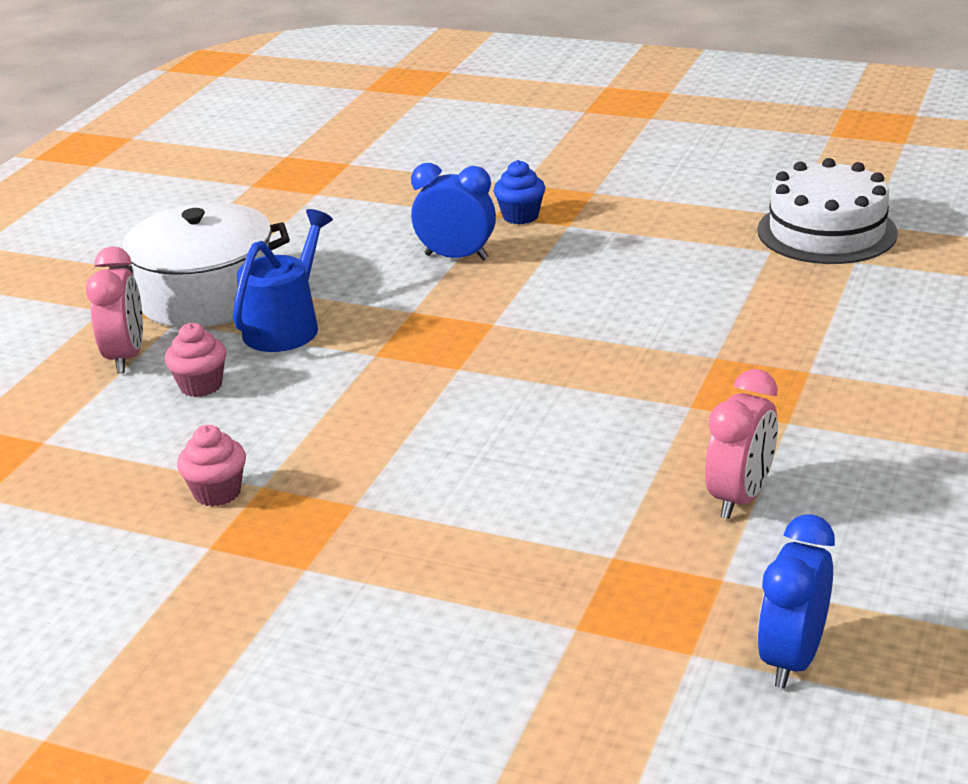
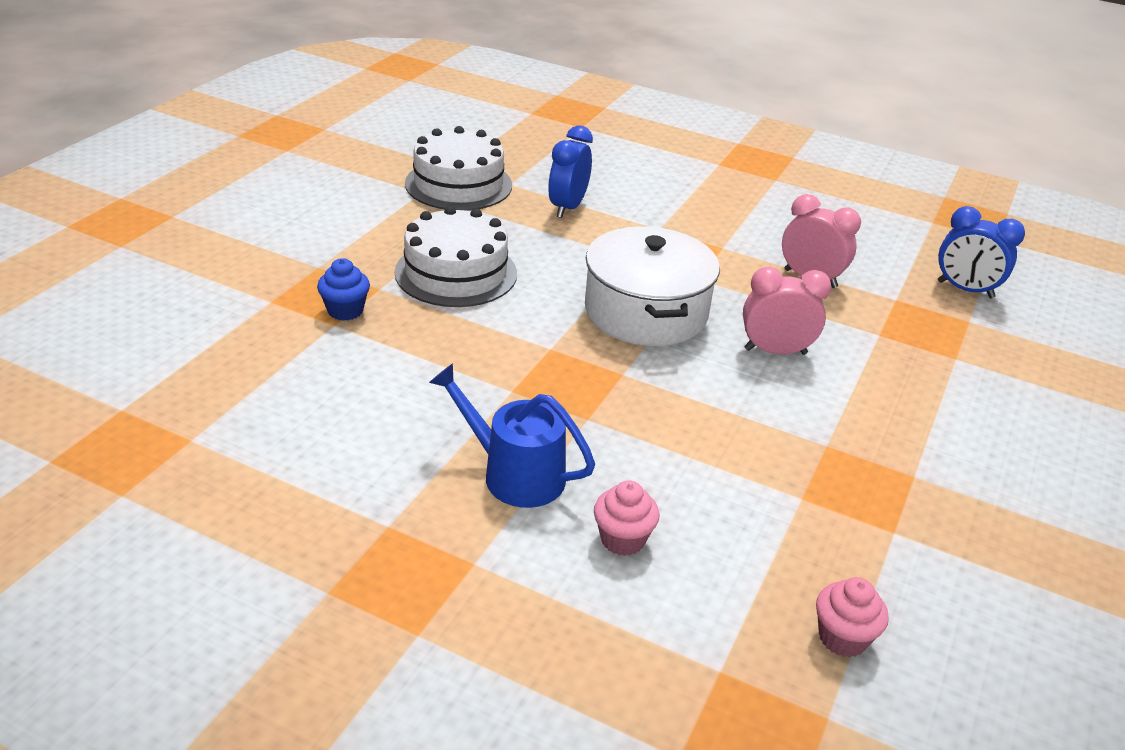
camera: 90 degrees left, 5 degrees up
(126, 357) = (546, 604): pink clock -> pink clock (775, 351)
(207, 295) = (419, 535): white pot -> white pot (646, 312)
(217, 492) = (813, 527): pink cupcake -> pink cupcake (842, 638)
(456, 257) = (412, 355): blue clock -> blue clock (567, 207)
(619, 257) = (456, 273): none -> white cake

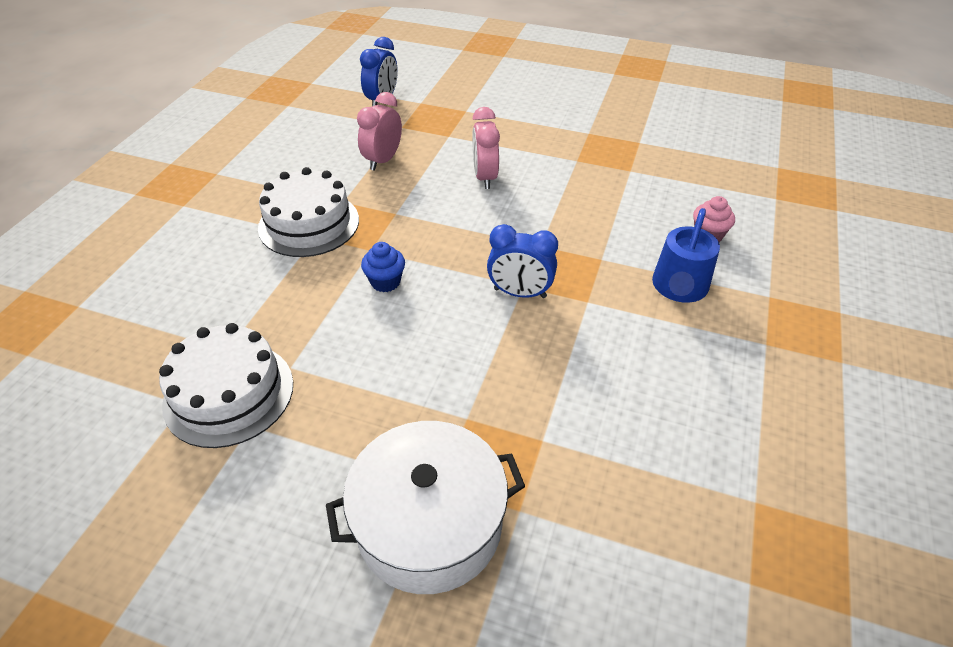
camera: 95 degrees left, 10 degrees up
(345, 310) = (515, 437): blue cupcake -> blue cupcake (385, 282)
(456, 273) = (423, 363): white cake -> white cake (309, 224)
(567, 207) = (280, 298): blue clock -> blue clock (520, 293)
(646, 312) = (454, 238): white pot -> white pot (429, 524)
(842, 638) = (726, 161): pink cupcake -> none

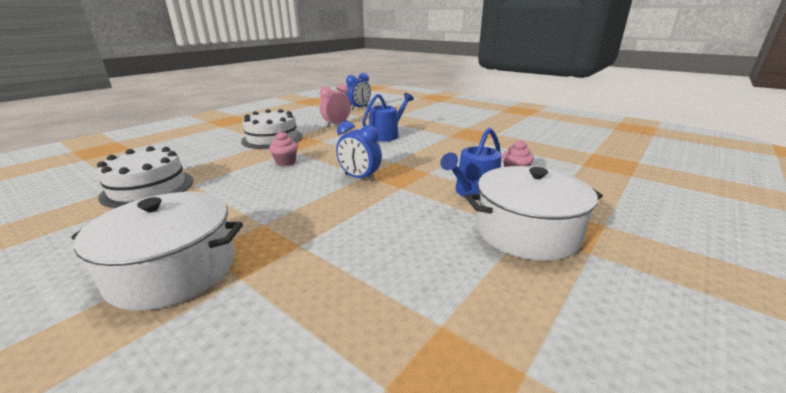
camera: 20 degrees right, 20 degrees down
(385, 282) = (285, 162): blue cupcake -> pink cupcake
(485, 177) = (386, 135): pink clock -> blue watering can
(769, 345) = (526, 231): none -> white pot

